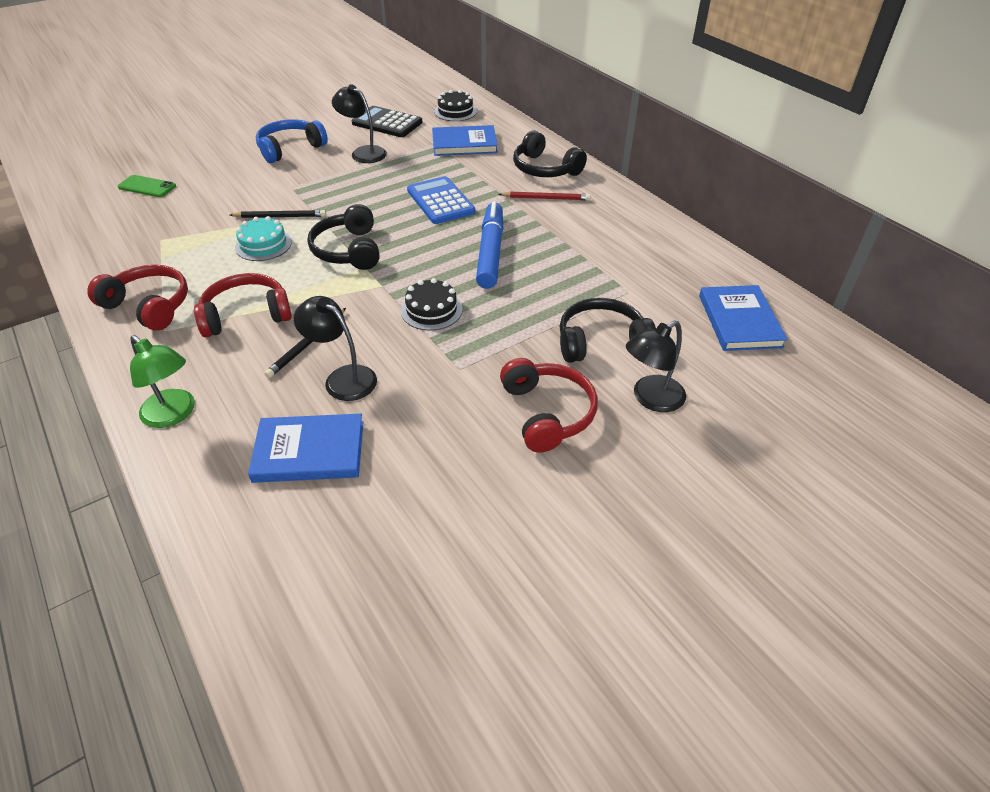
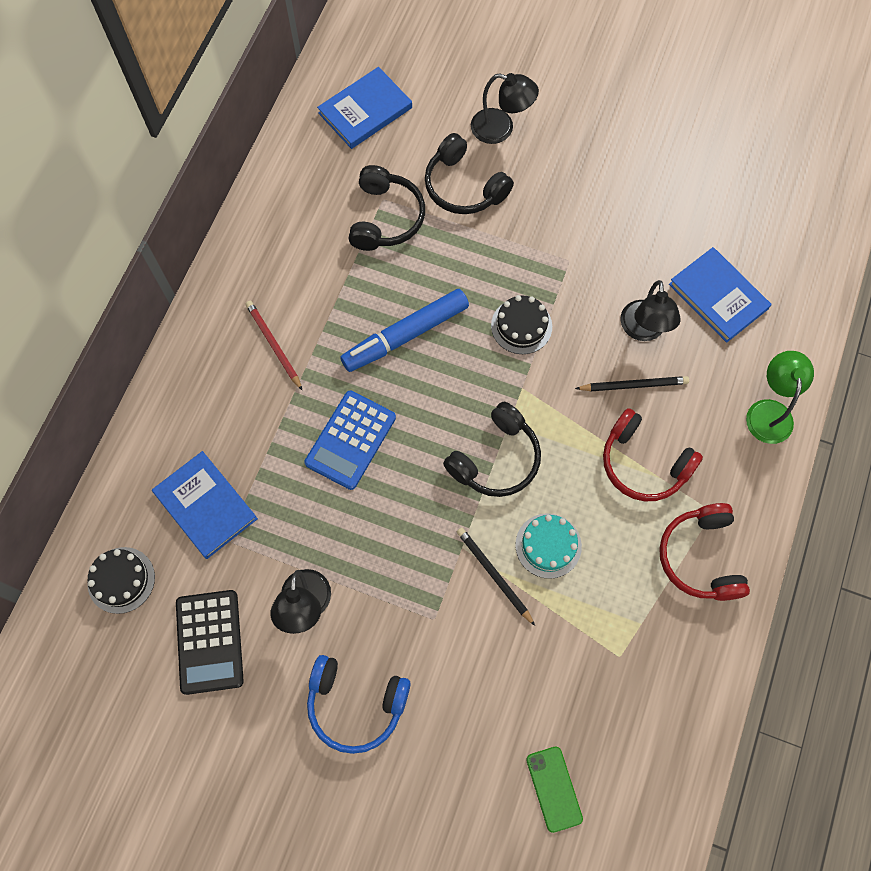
camera: 125 degrees left, 25 degrees up
(545, 169) = (210, 382): black headphones -> black headphones (385, 218)
(547, 413) = (566, 181): red headphones -> none

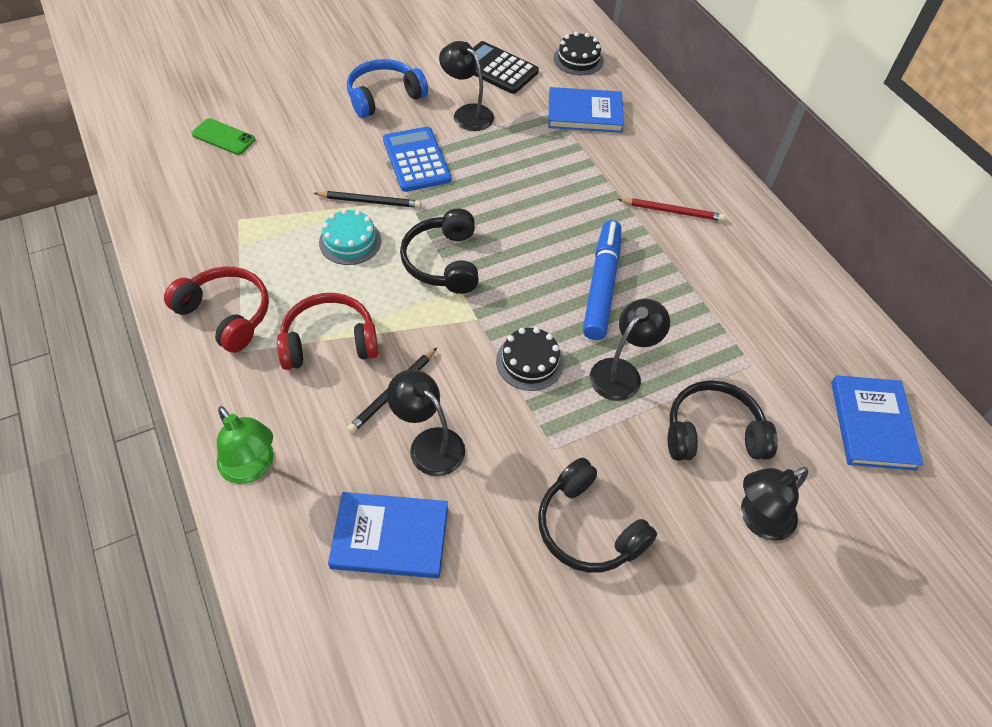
camera: 130 degrees right, 15 degrees down
(350, 440) = (551, 201): blue calculator -> blue calculator (416, 160)
(385, 218) = (729, 352): black headphones -> black headphones (588, 528)
(470, 267) = (622, 372): none -> black lamp

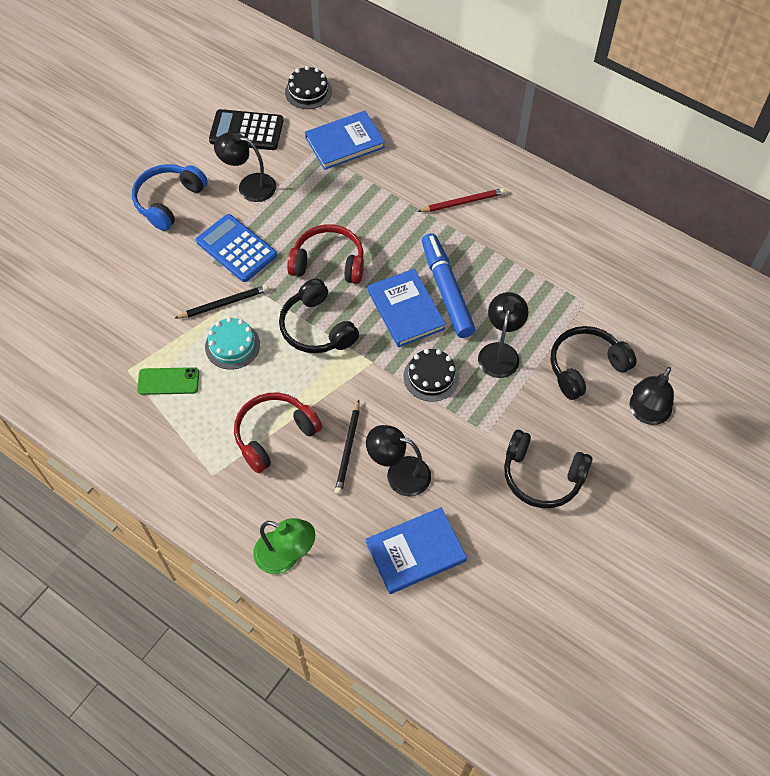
camera: 25 degrees left, 5 degrees up
(223, 137) = (57, 302): green phone -> green phone (168, 381)
(226, 314) = (178, 453): red headphones -> red headphones (328, 263)
(872, 424) = (684, 308): blue book -> blue book (406, 310)

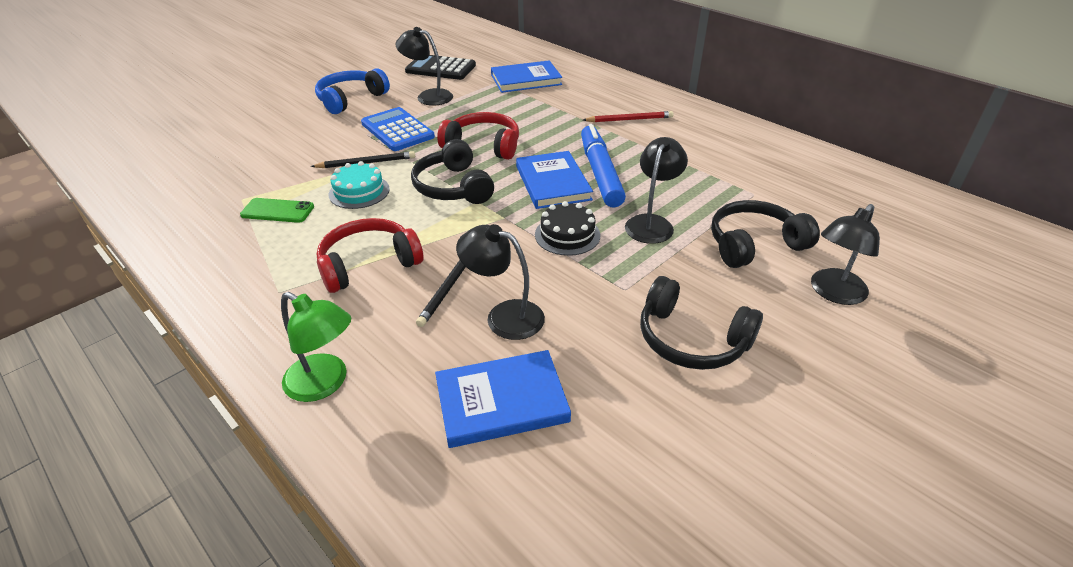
camera: 10 degrees right, 20 degrees down
(308, 91) = (503, 53): black cake -> none

